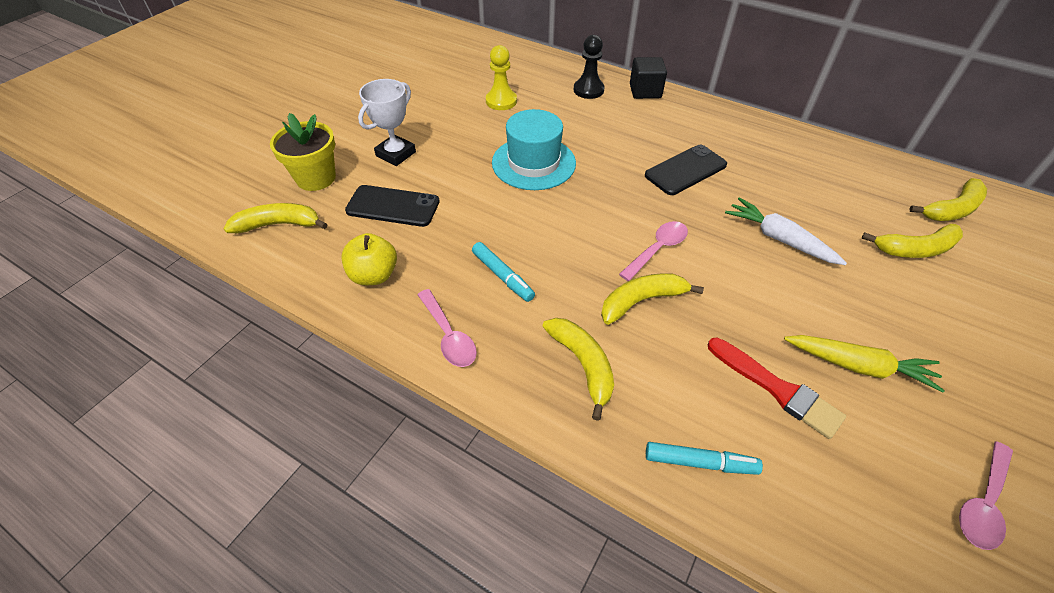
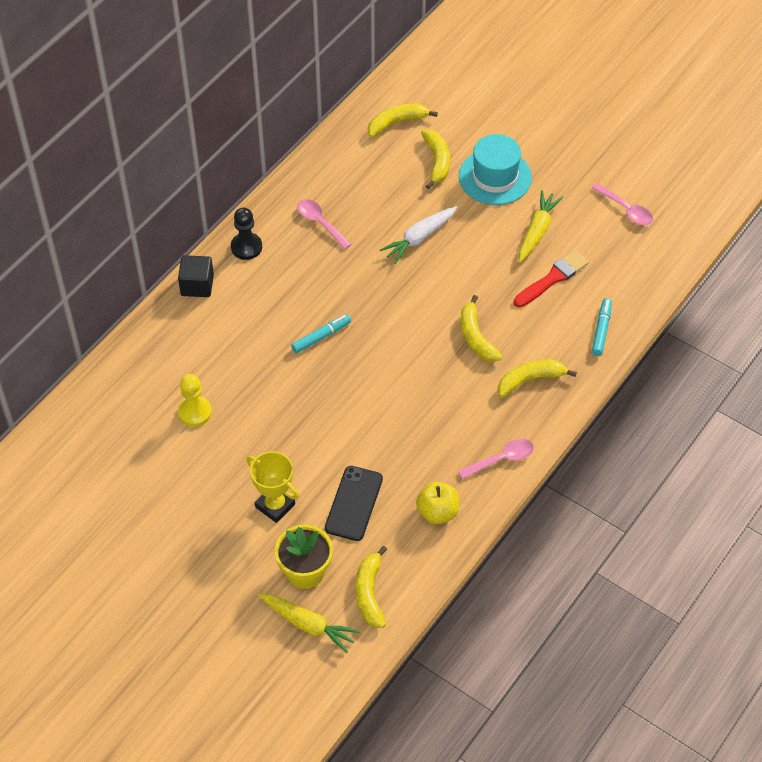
camera: 85 degrees left, 5 degrees up
(255, 184) = (308, 624): none -> yellow carrot
(396, 154) = (275, 505): white trophy -> yellow trophy
(502, 276) = (445, 423): turquoise marker -> turquoise marker (321, 337)
(533, 163) = (304, 391): turquoise hat -> turquoise hat (495, 177)
(588, 90) = (186, 333): black pawn -> black pawn (246, 247)
(657, 249) = (424, 317): pink spoon -> pink spoon (320, 223)
(685, 170) = (329, 279): black phone -> none
(952, 209) = (396, 123): yellow banana -> yellow banana turned 90 degrees counterclockwise

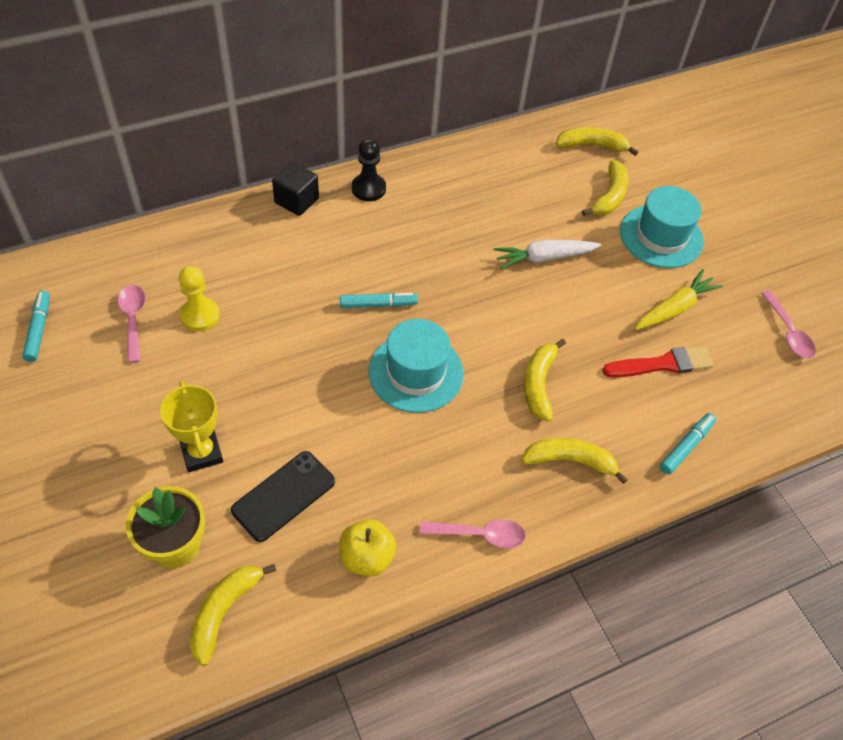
camera: 25 degrees right, 0 degrees up
(81, 485) = (38, 330): none -> turquoise marker
(308, 624) = (131, 610): yellow carrot -> none
(320, 223) = (455, 199): pink spoon -> pink spoon (133, 319)
(384, 373) = (416, 372): none -> turquoise hat

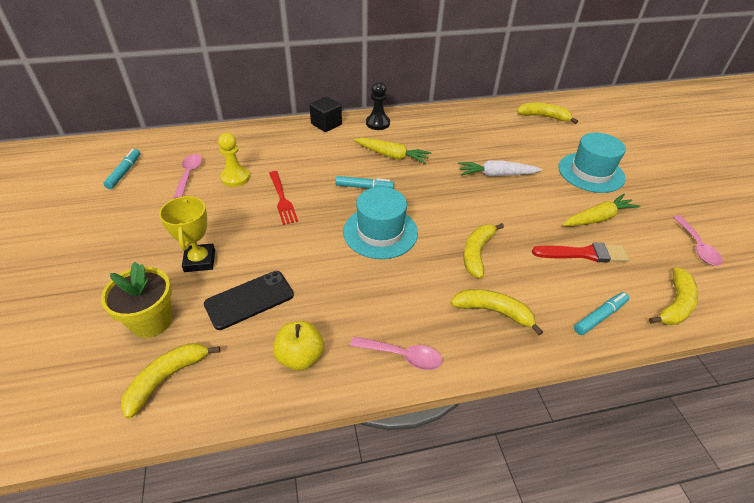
camera: 15 degrees right, 10 degrees down
(275, 341) = (282, 199): none -> red fork
(402, 245) = (392, 156): none -> yellow carrot
(609, 196) = (553, 145): yellow banana -> yellow banana (675, 304)

